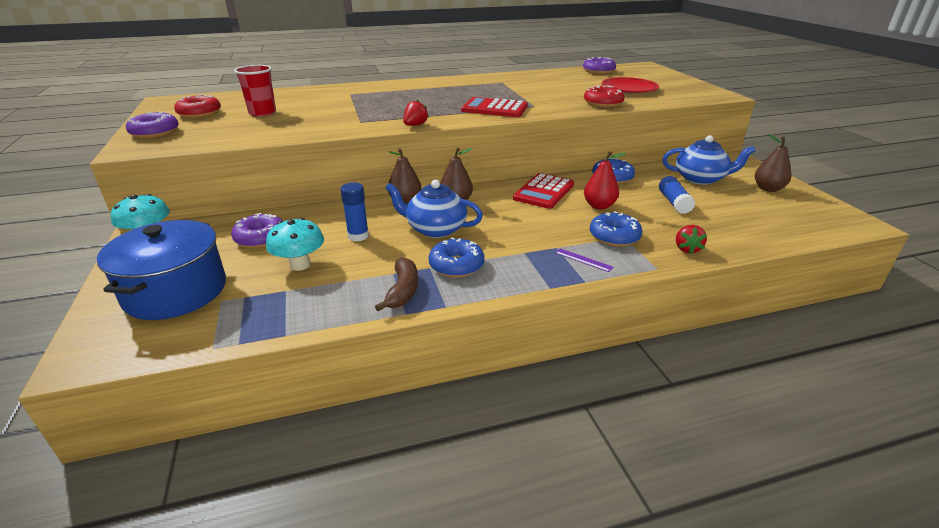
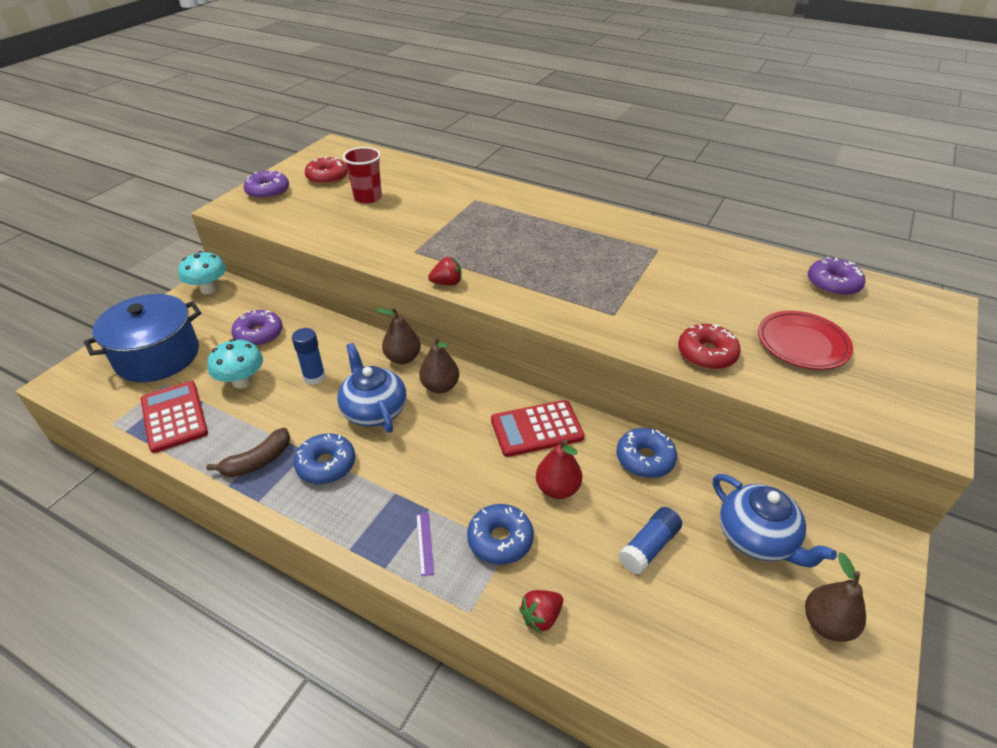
camera: 45 degrees right, 10 degrees up
(494, 109) = (563, 296): red calculator -> red calculator (174, 417)

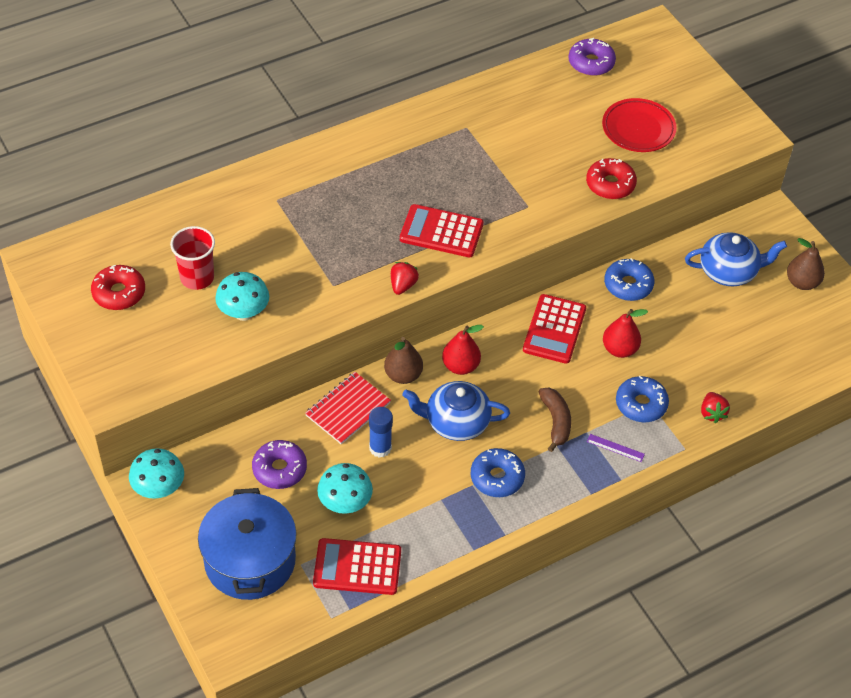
camera: 60 degrees left, 10 degrees up
(258, 461) = (460, 521): brown banana -> brown banana (556, 422)
(268, 192) = (106, 354): purple donut -> none
(343, 344) = (348, 409): none -> red notebook
(350, 226) = (244, 313): none -> turquoise mushroom
(440, 386) = (460, 366): brown pear -> red pear
(527, 280) = (441, 232): none -> red calculator
(649, 547) = (699, 329): blue glue stick -> none

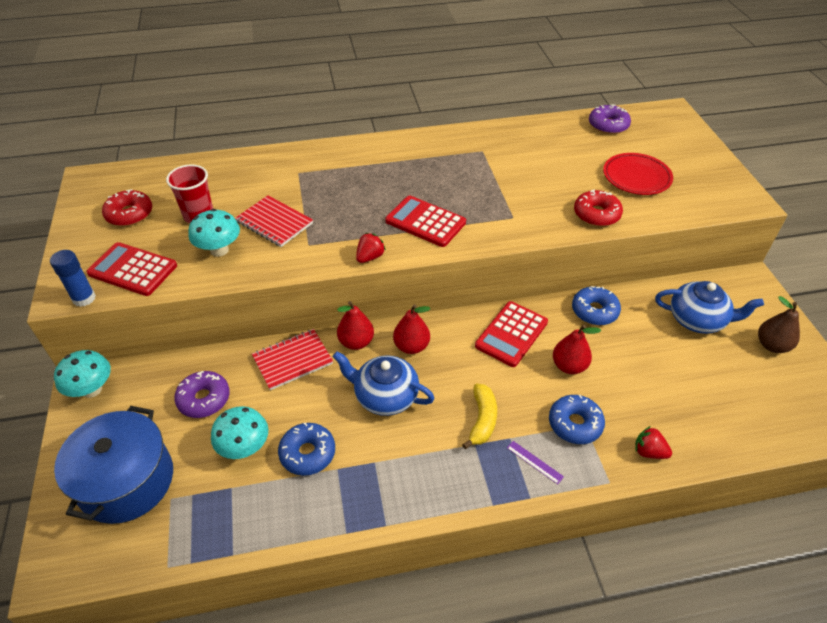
camera: 20 degrees right, 5 degrees down
(284, 267) = (274, 222): none -> red notebook
(357, 567) = (222, 518): red calculator -> red calculator (132, 270)
(380, 448) = (304, 402): blue glue stick -> blue glue stick (84, 298)
(403, 375) = (356, 342): brown pear -> red pear
(497, 477) = (402, 461): blue donut -> blue donut (307, 453)
(556, 422) = (482, 420): brown banana -> yellow banana
(712, 413) = (649, 452): red strawberry -> red strawberry turned 105 degrees clockwise

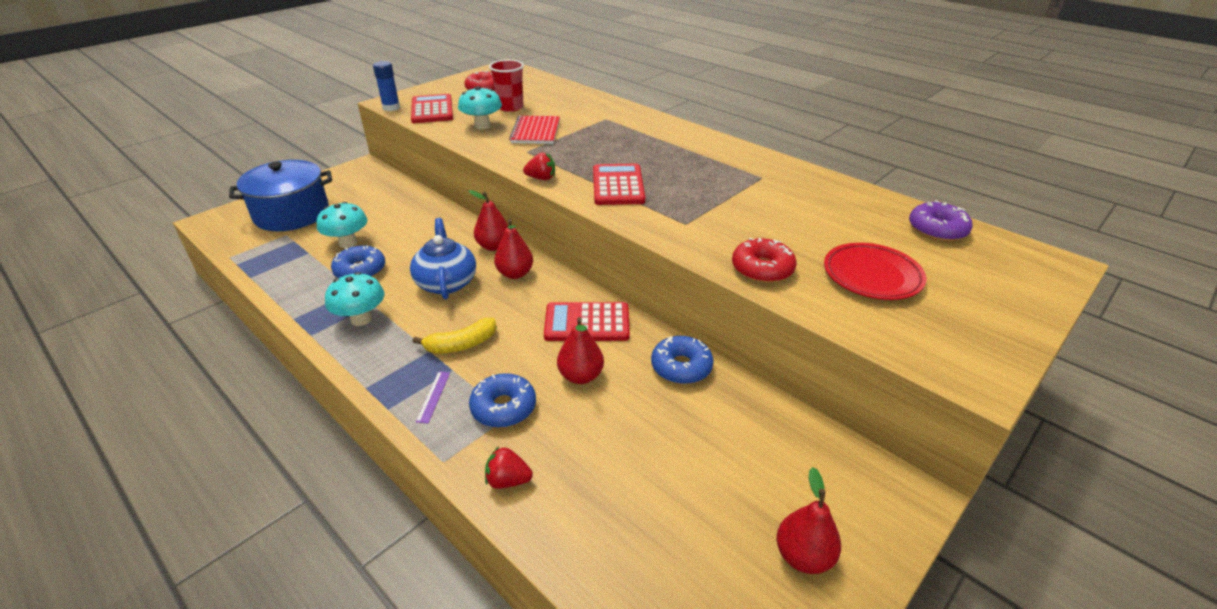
camera: 55 degrees right, 10 degrees down
(92, 389) = (359, 171): turquoise mushroom -> turquoise mushroom (361, 319)
(204, 399) = (381, 210): purple donut -> none
(292, 360) = (448, 227): red notebook -> none
(649, 452) = (508, 480): red strawberry -> red strawberry turned 75 degrees counterclockwise
(697, 320) = (765, 460): blue teapot -> none
(771, 345) = (803, 556): brown pear -> red pear

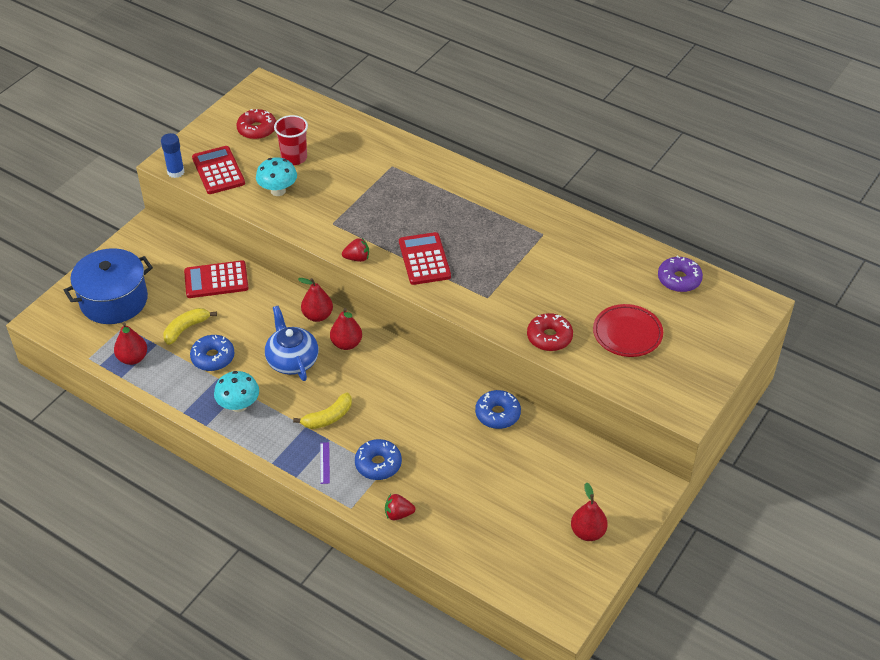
camera: 10 degrees left, 10 degrees up
(348, 243) = (186, 329): turquoise mushroom -> yellow banana
(536, 132) = (331, 194): red notebook -> none
(580, 376) = (426, 432): red pear -> red pear (133, 358)
(587, 323) = (419, 385): red calculator -> red calculator (216, 280)

